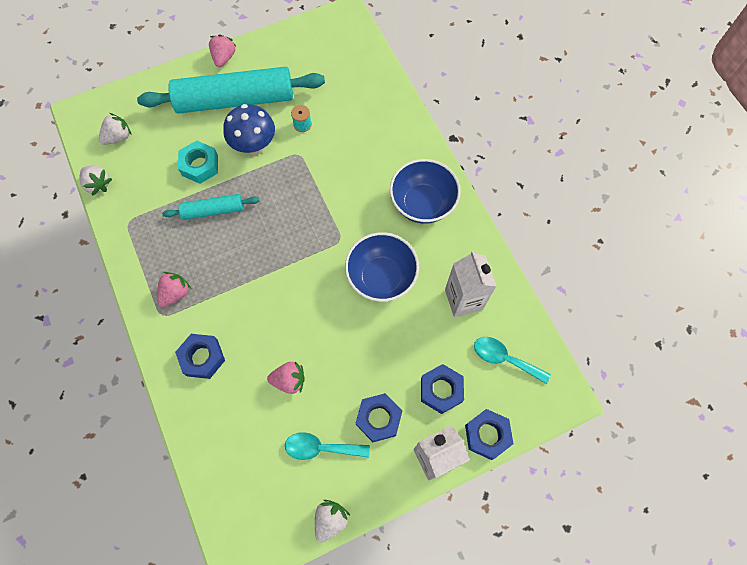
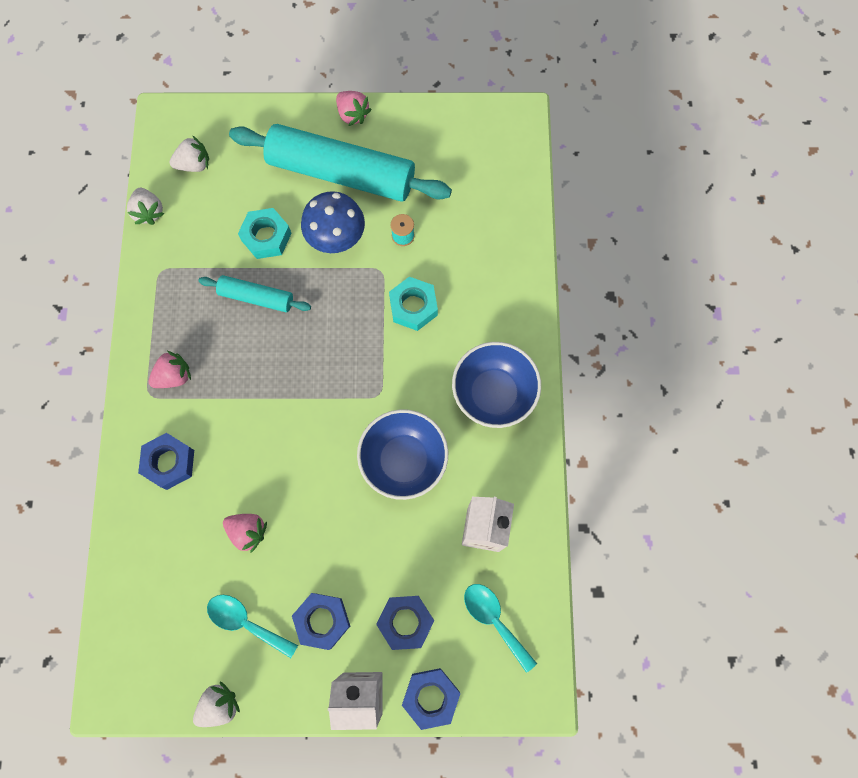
camera: 25 degrees right, 5 degrees up
(224, 58) = (352, 114): pink strawberry -> pink strawberry turned 105 degrees clockwise
(334, 169) = (413, 306): none -> turquoise nut

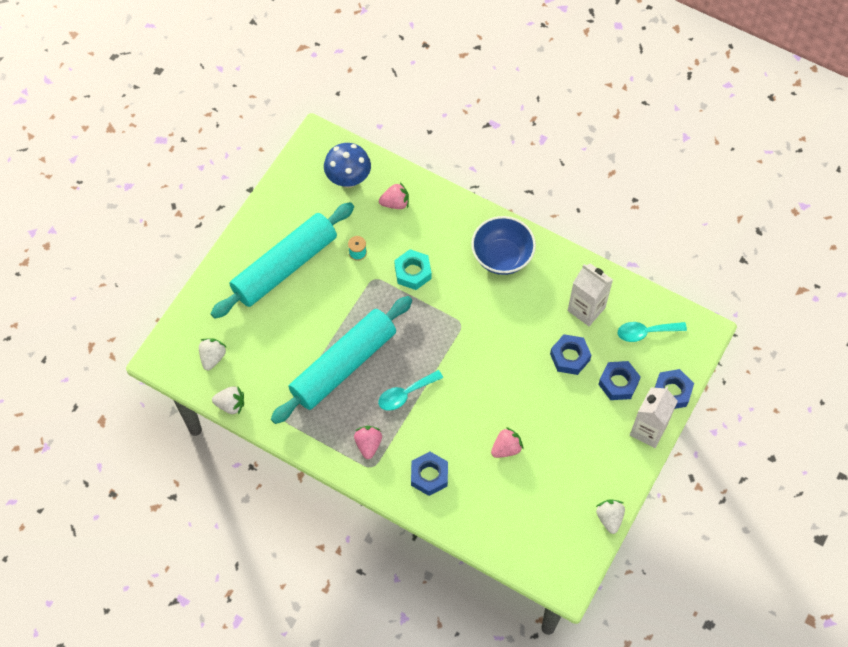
camera: 60 degrees left, 10 degrees down
(246, 622) = (565, 477): turquoise spoon -> turquoise spoon (405, 394)
(256, 297) = (343, 365): turquoise rolling pin -> turquoise rolling pin, size x2.05
(266, 237) = (302, 337): turquoise nut -> none
(322, 620) = (590, 431): blue nut -> blue nut (569, 357)
(336, 239) = (333, 294): blue mushroom -> blue mushroom (348, 179)
(352, 114) = (244, 237): pink strawberry -> pink strawberry (395, 203)
(403, 460) = (514, 331): blue bowl -> none

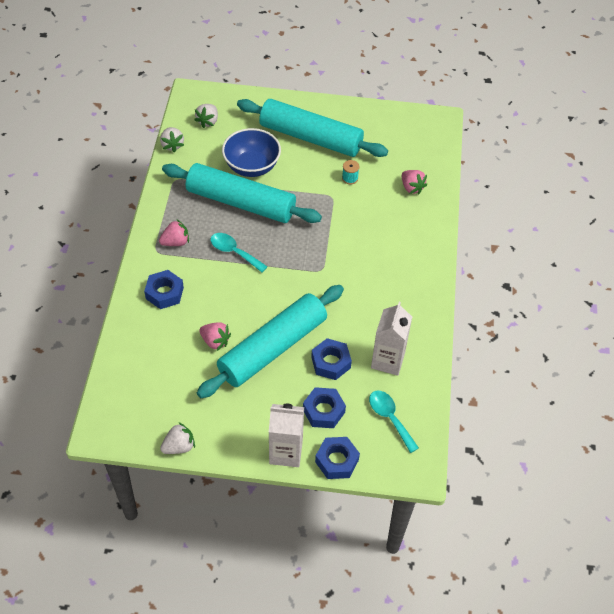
camera: 65 degrees right, 10 degrees down
(212, 357) = (208, 121): white strawberry -> white strawberry turned 120 degrees clockwise
(348, 179) = (414, 150): blue mushroom -> none
(412, 272) = (352, 220): turquoise nut -> none
(502, 257) = (404, 278): blue bowl -> blue bowl (252, 167)
(534, 400) = (273, 348): none -> turquoise rolling pin

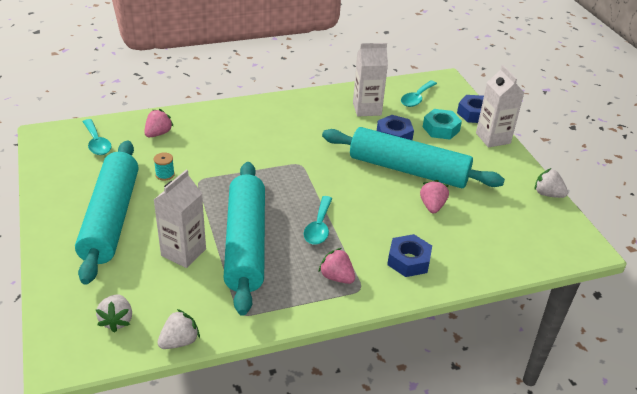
camera: 115 degrees left, 15 degrees down
(208, 121) = (117, 320): white strawberry -> white strawberry turned 90 degrees clockwise
(252, 167) = (183, 252): blue bowl -> white carton
(323, 411) = (441, 129): blue nut -> turquoise nut
(414, 147) = (97, 143): none -> turquoise spoon

